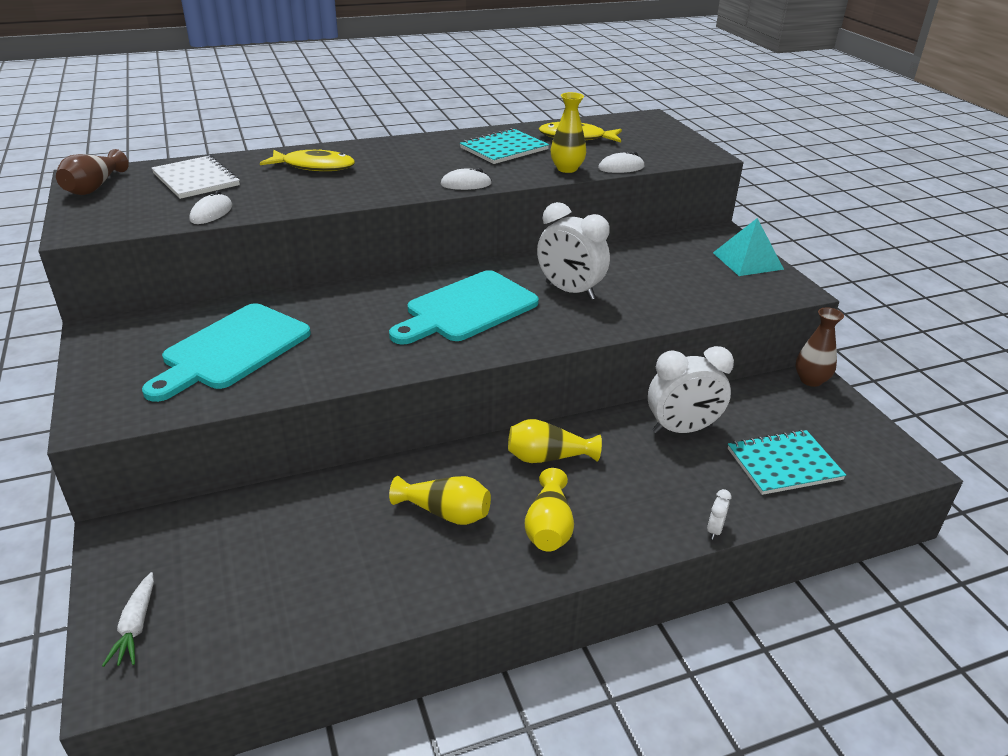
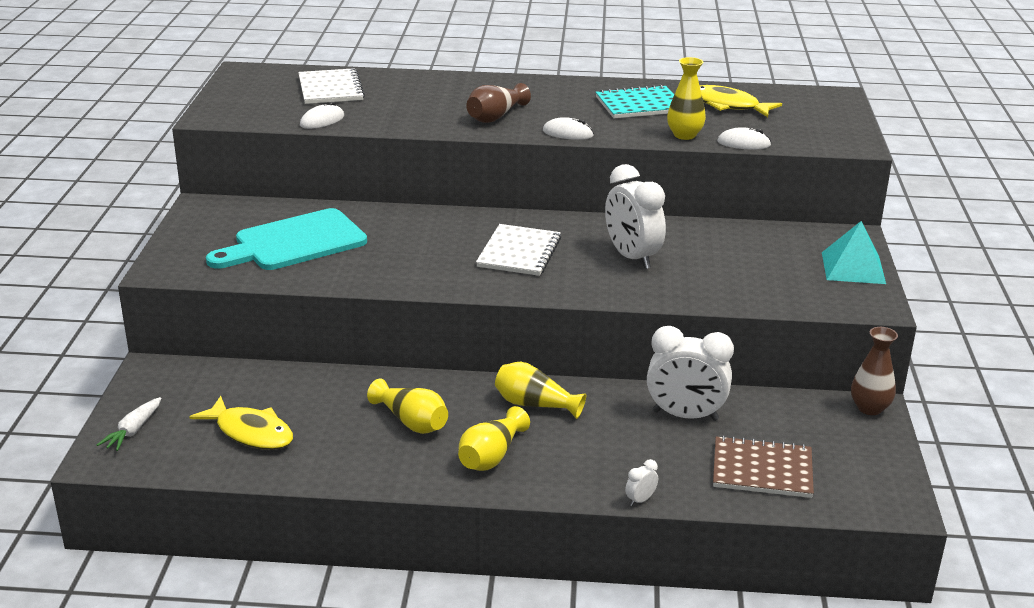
camera: 25 degrees right, 5 degrees down
(94, 187) = (244, 82): brown vase -> brown vase (495, 116)
(314, 166) = (441, 93): yellow fish -> yellow fish (251, 432)
(467, 309) = (519, 252): turquoise cutting board -> white notebook
(783, 464) = (762, 470): turquoise notebook -> brown notebook

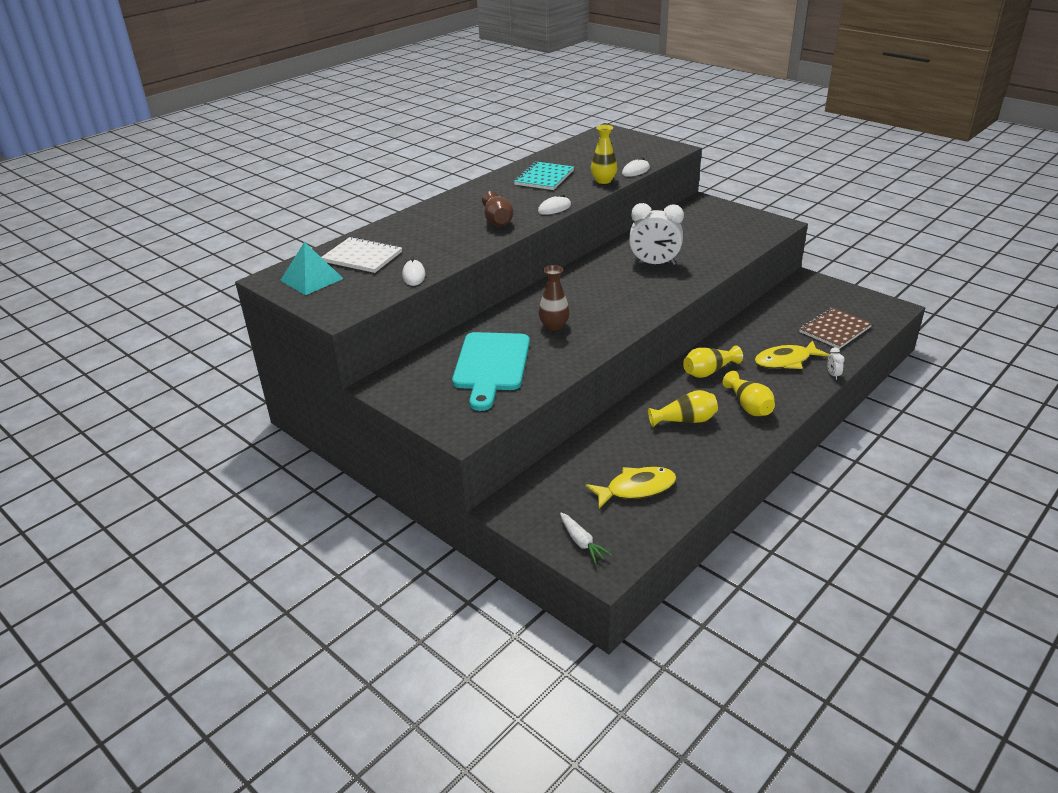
camera: 50 degrees left, 5 degrees up
(519, 252) = (606, 294): white notebook -> none
(685, 415) = (765, 330): white clock -> none
(728, 105) = (580, 158): yellow fish -> yellow fish (786, 361)
(853, 267) = (735, 214): turquoise pyramid -> turquoise pyramid (311, 279)
(869, 408) = (806, 279): brown vase -> brown vase (554, 326)

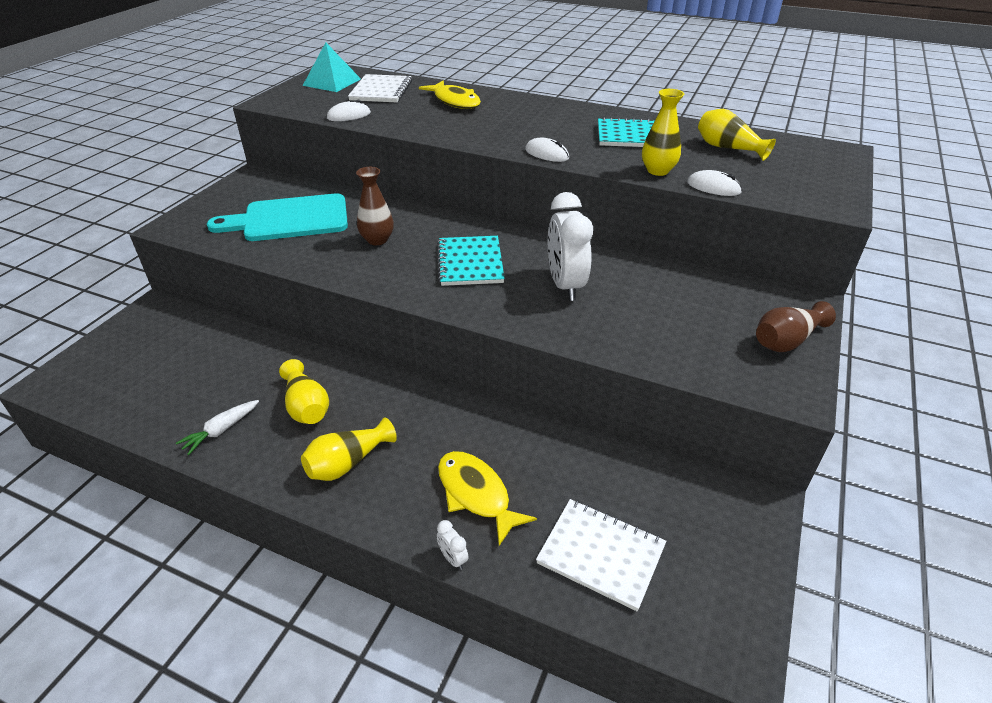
camera: 70 degrees right, 5 degrees up
(497, 220) = (494, 130): brown vase -> brown vase (786, 340)
(581, 542) = (93, 362): white carrot -> white carrot (221, 430)
(609, 292) = (470, 262): none -> turquoise notebook
(636, 489) = (174, 385): yellow fish -> yellow fish (455, 101)
(708, 371) = (423, 413): yellow vase -> yellow vase (728, 148)
(833, 375) = (453, 558): white clock -> white clock turned 105 degrees counterclockwise
(834, 329) = (601, 554): brown notebook -> white notebook

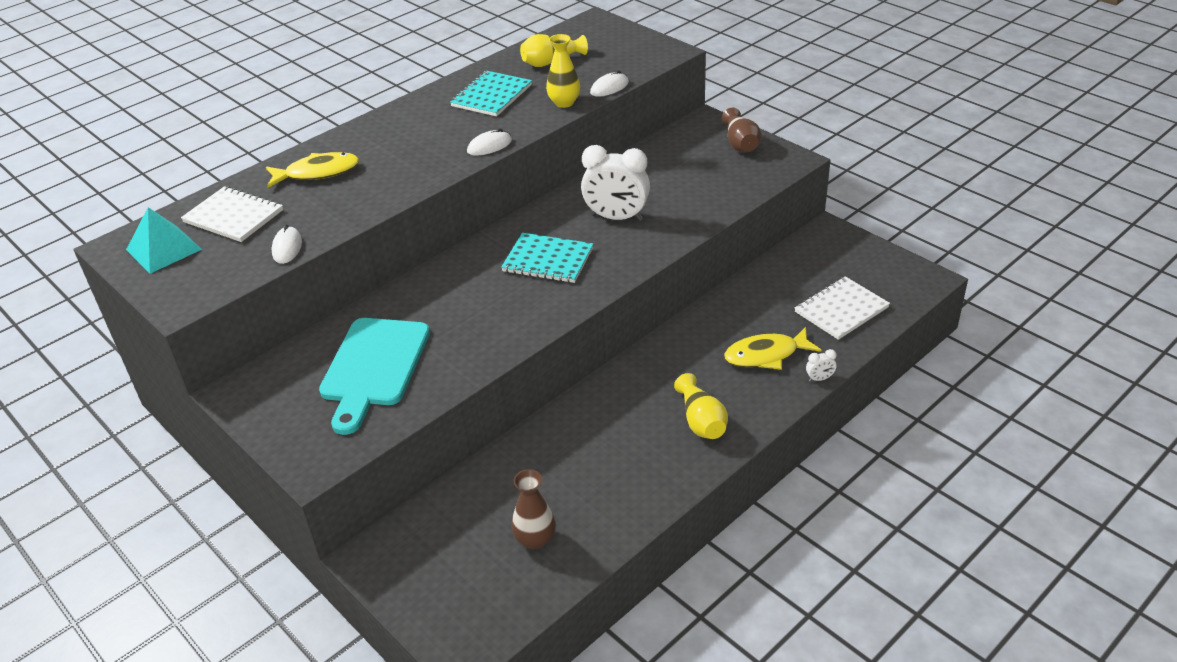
camera: 65 degrees left, 0 degrees up
(221, 430) = (620, 501): white carrot -> none
(306, 406) = (617, 439): yellow vase -> none
(377, 240) = (466, 310): brown vase -> brown vase (535, 539)

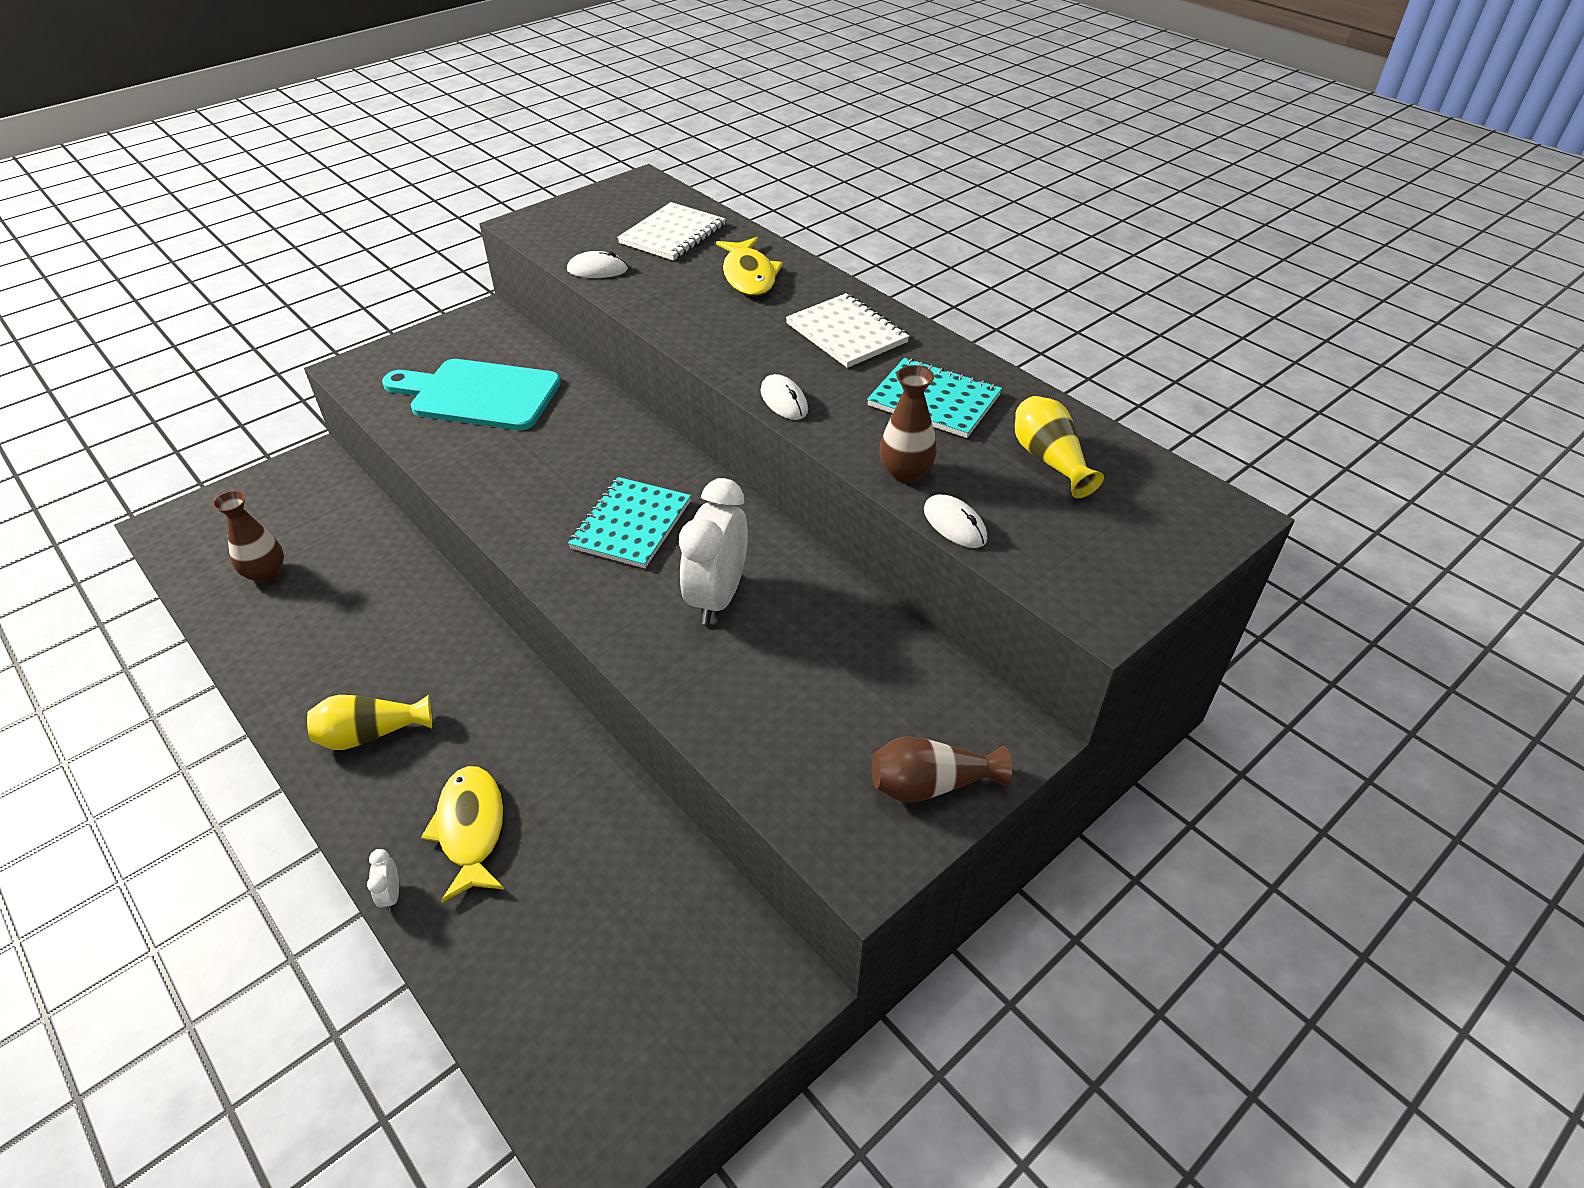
camera: 90 degrees right, 5 degrees up
(163, 249) = (625, 205): turquoise pyramid -> none
(564, 103) = (905, 472): yellow vase -> brown vase
(841, 310) = (545, 962): white notebook -> white notebook (846, 333)

